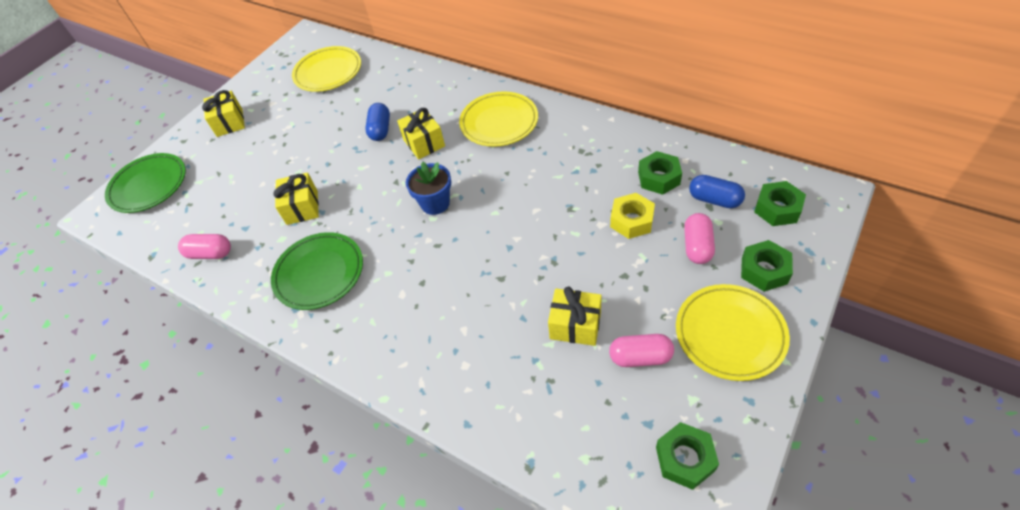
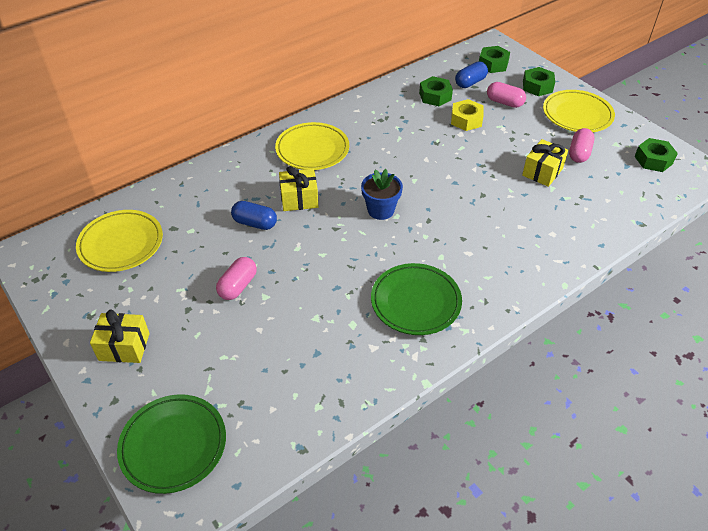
camera: 75 degrees left, 5 degrees down
(210, 253) = (335, 388): pink capsule -> pink capsule (238, 286)
(302, 207) = (320, 301): yellow gift -> none

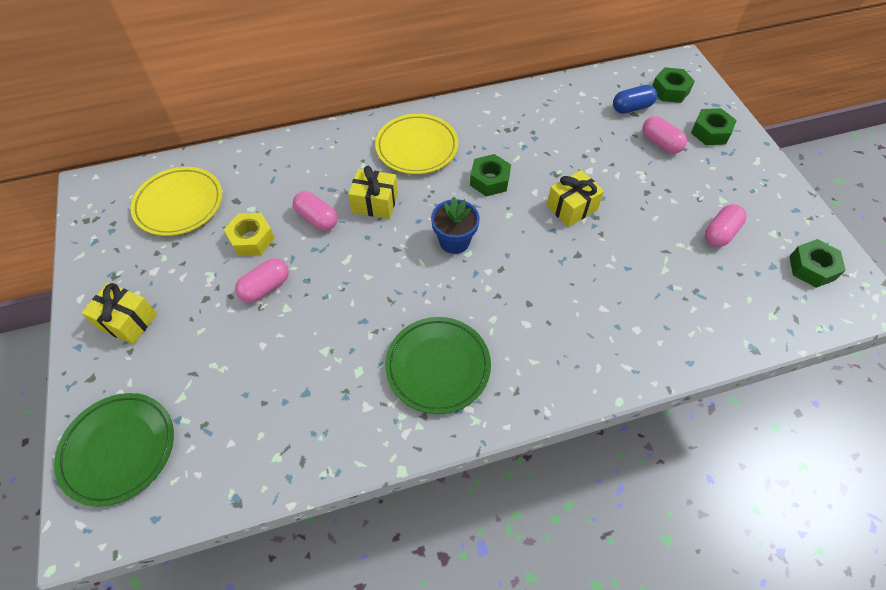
camera: 20 degrees right, 10 degrees up
(255, 223) = (317, 218): blue capsule -> pink capsule
(435, 96) = (582, 115): green nut -> green nut (489, 180)
(466, 120) = (604, 154): yellow nut -> yellow nut (251, 239)
(542, 172) = (663, 245): yellow gift -> yellow gift (571, 208)
(577, 115) = (742, 182): yellow plate -> none

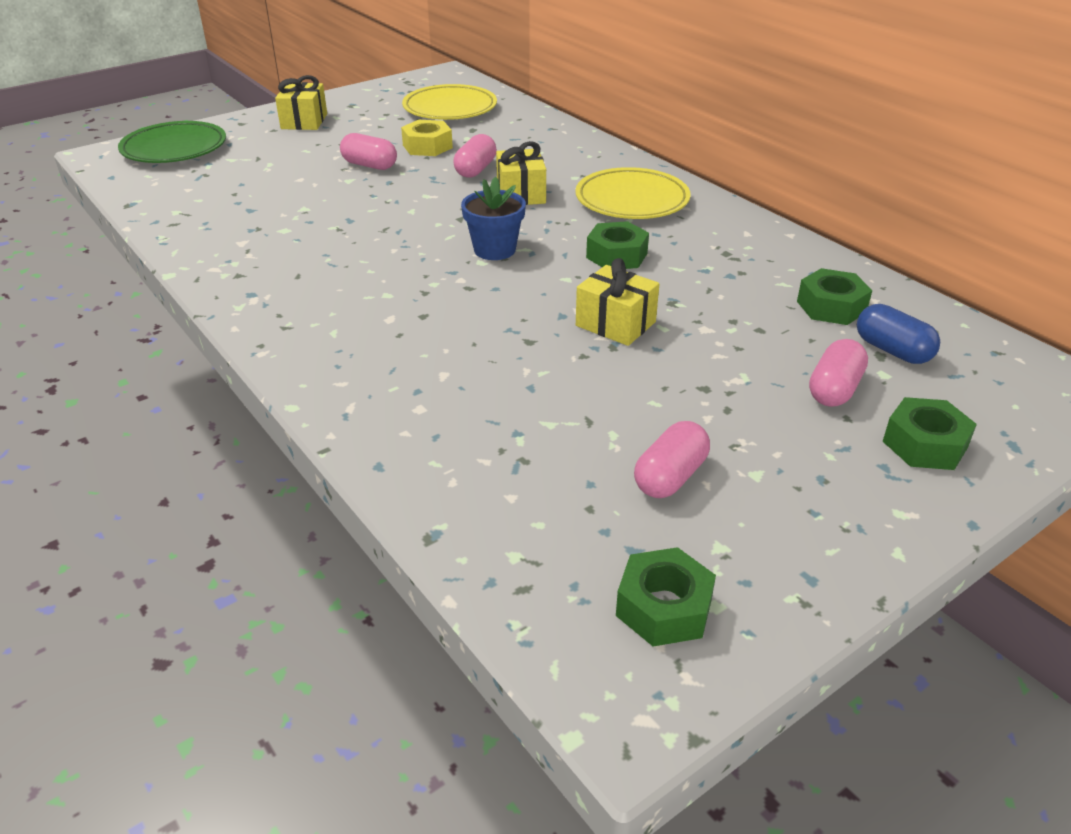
camera: 70 degrees right, 20 degrees down
(438, 367) = (304, 271): green plate -> none
(670, 90) = (987, 386): green nut -> green nut (831, 307)
(720, 233) = (670, 477): pink capsule -> pink capsule turned 75 degrees counterclockwise

